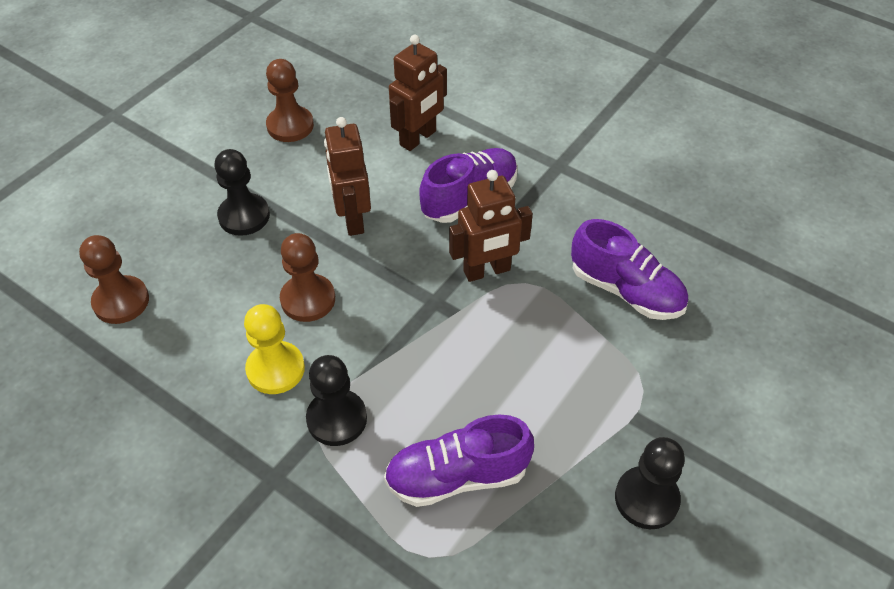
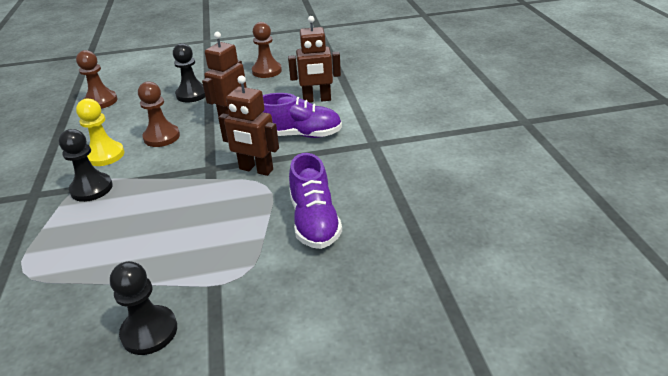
camera: 45 degrees right, 15 degrees down
(457, 476) = (91, 247): purple shoe -> none

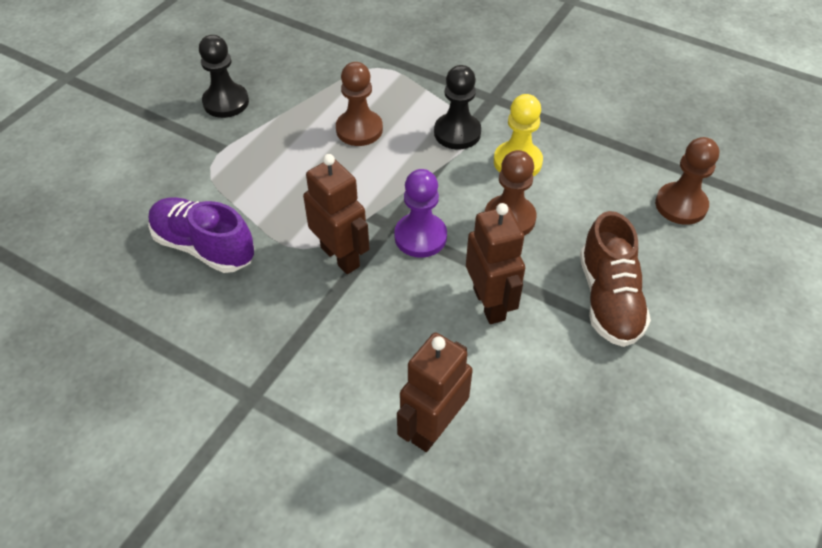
camera: 130 degrees right, 15 degrees up
(192, 94) = (608, 299): black pawn -> brown shoe
(208, 154) = (420, 237): none -> purple pawn
(256, 169) = (340, 257): brown robot -> brown robot turned 75 degrees clockwise
(267, 71) = (609, 436): brown pawn -> brown pawn (359, 129)
(300, 135) = (361, 340): purple shoe -> none

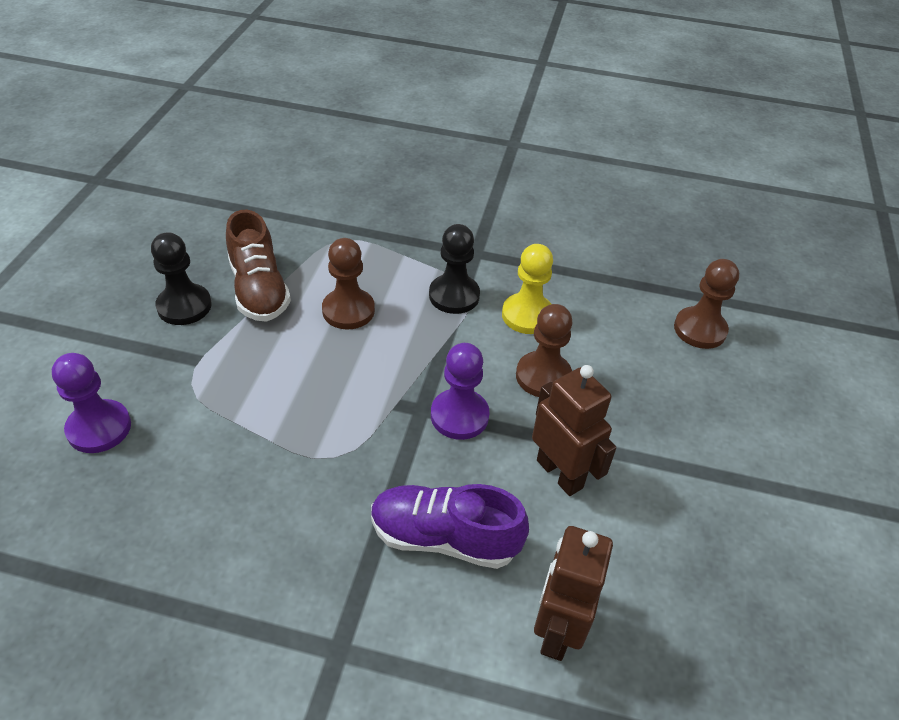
camera: 20 degrees left, 5 degrees down
(129, 187) = (99, 428): none -> purple pawn
(204, 247) = (217, 480): purple shoe -> purple shoe (444, 538)
(340, 257) = (381, 457): brown robot -> none
(608, 299) = (674, 441): brown shoe -> brown shoe (259, 290)

